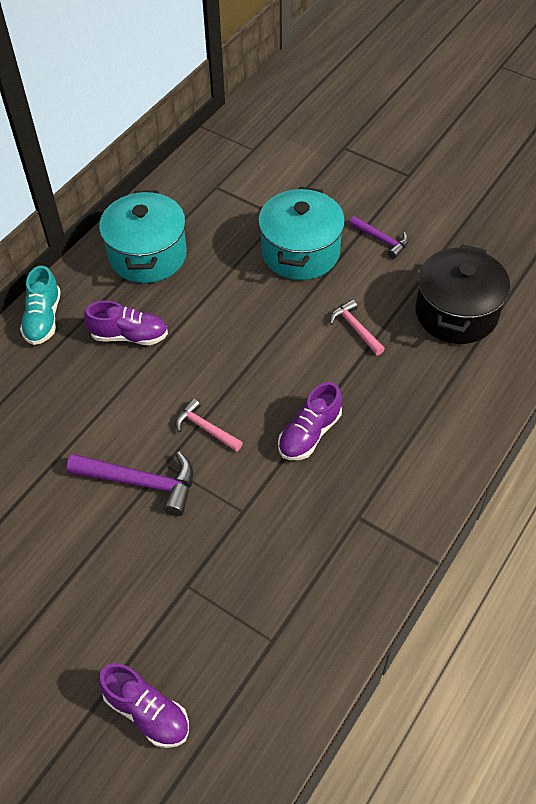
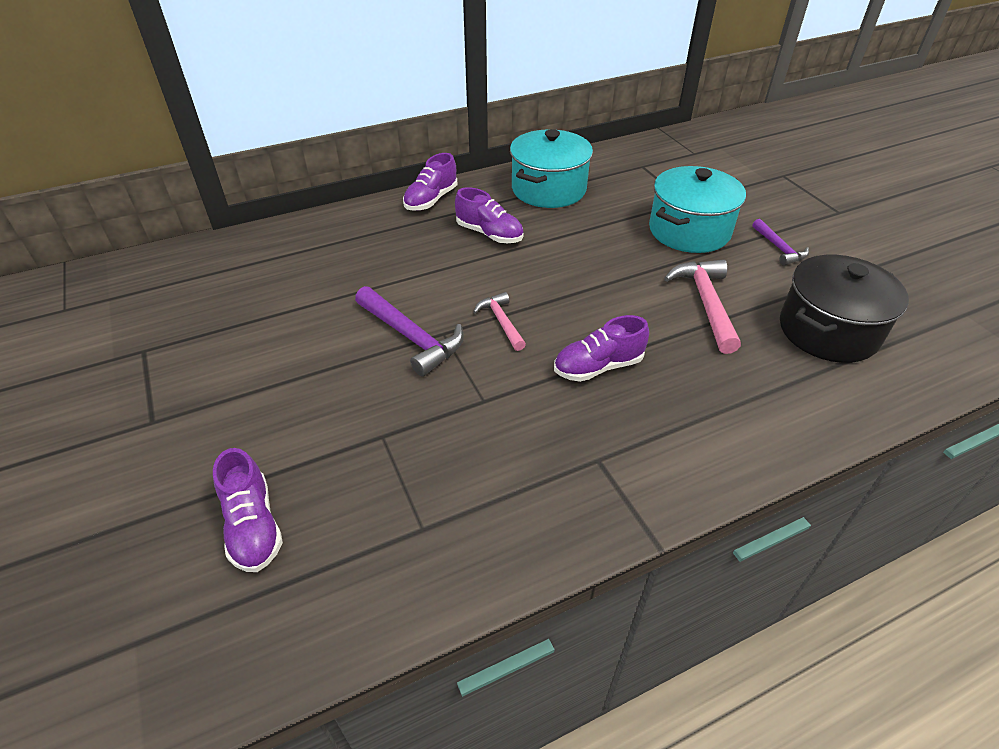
camera: 30 degrees right, 10 degrees down
(43, 319) = (431, 200): turquoise shoe -> purple shoe
(355, 329) = (705, 304): pink hammer -> pink hammer, size x1.67

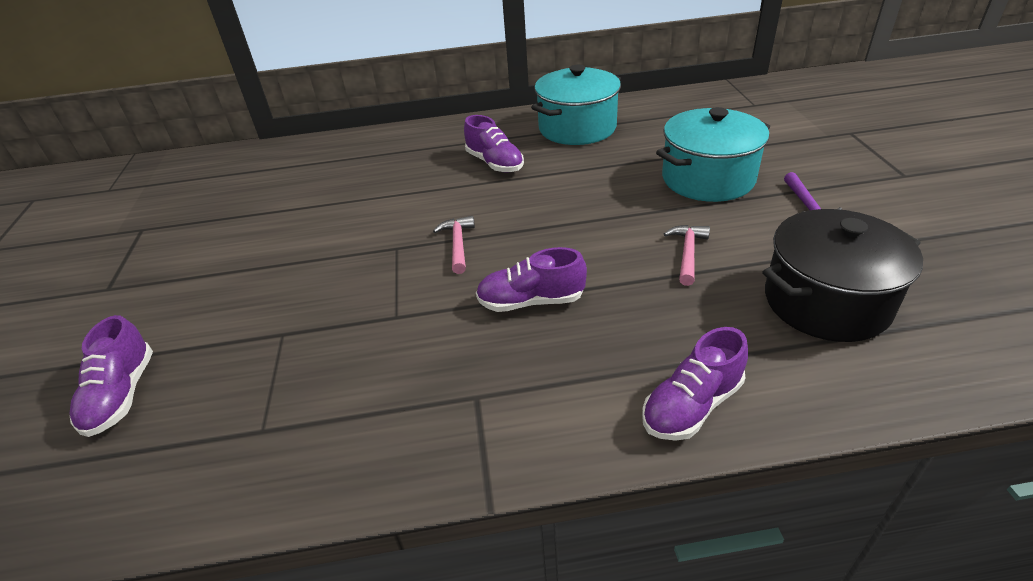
camera: 20 degrees right, 5 degrees down
(411, 337) = (365, 247): purple hammer -> none
(431, 200) = (458, 129): purple shoe -> purple shoe (691, 405)
(705, 304) = (687, 253): pink hammer -> pink hammer, size x0.60

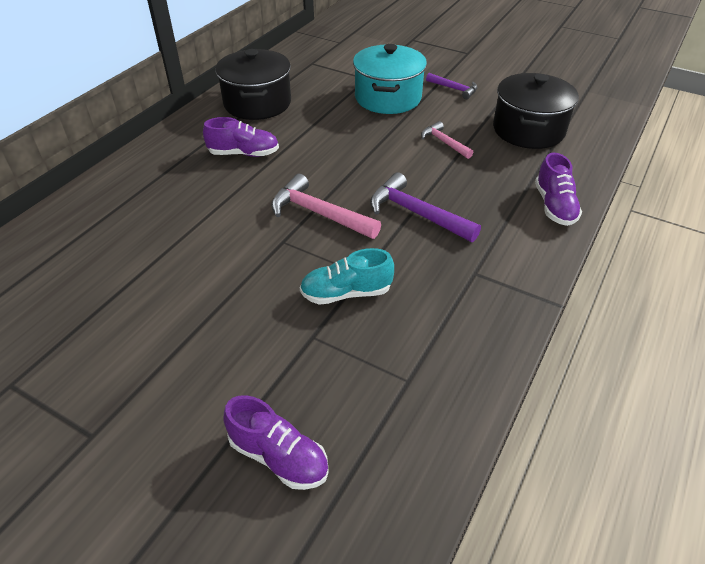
camera: 55 degrees left, 5 degrees up
(358, 321) = (346, 293): none -> turquoise shoe
(458, 244) = (319, 214): pink hammer -> pink hammer, size x1.67
(531, 301) = (417, 214): purple shoe -> purple hammer
(577, 128) = (257, 103): turquoise pot -> black pot

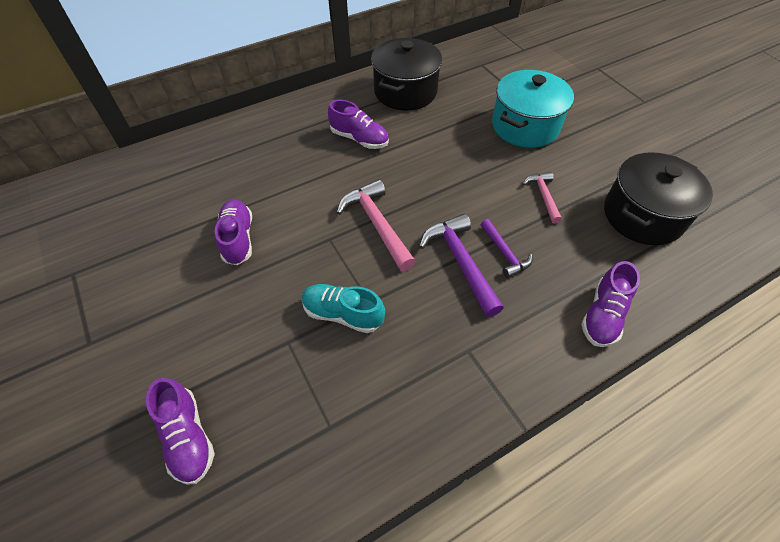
camera: 30 degrees right, 10 degrees up
(187, 277) = (238, 239): none -> purple shoe
(454, 89) = (599, 139): purple hammer -> purple hammer (504, 253)

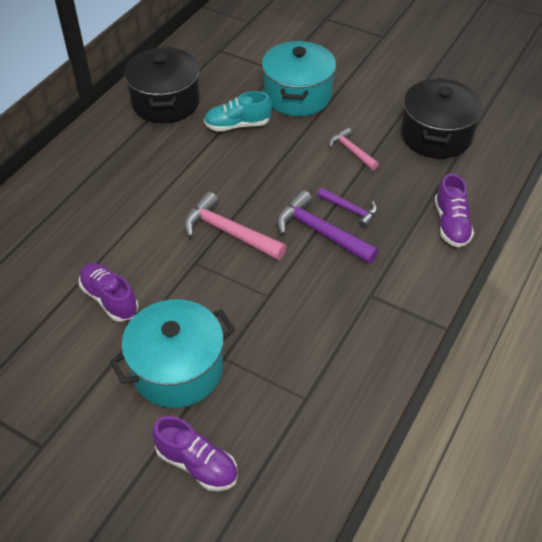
camera: 30 degrees left, 5 degrees down
(242, 332) = (177, 369): none -> turquoise pot
(343, 314) = (253, 315): turquoise shoe -> turquoise shoe (237, 125)
(359, 139) = (155, 164): purple shoe -> none

